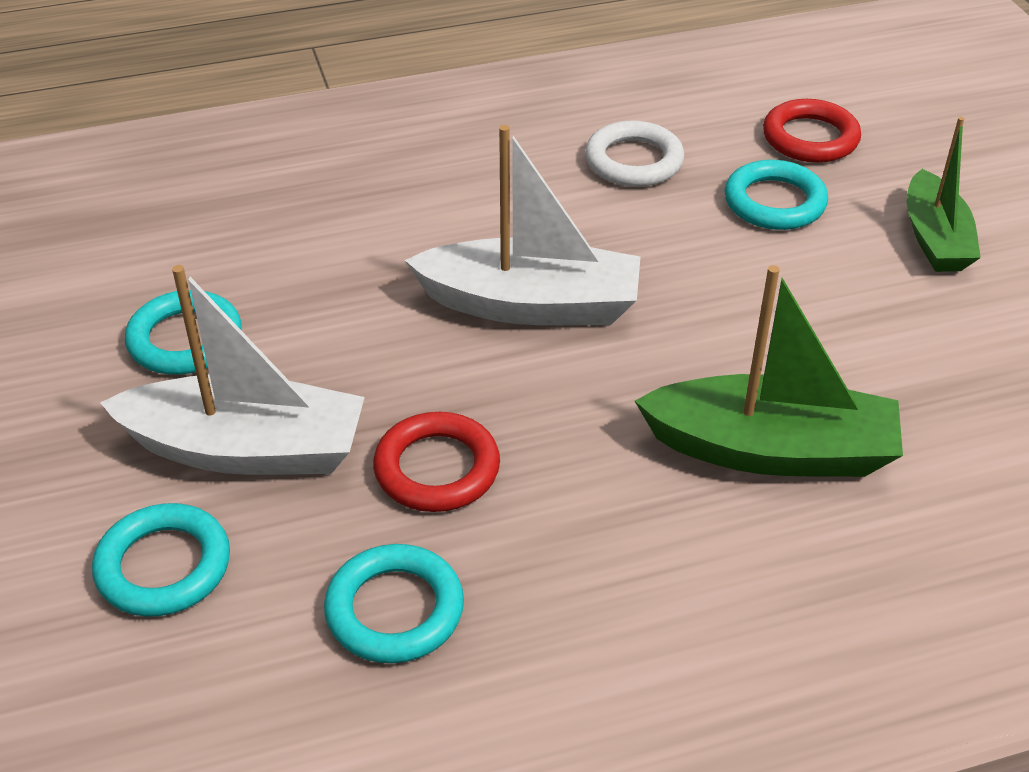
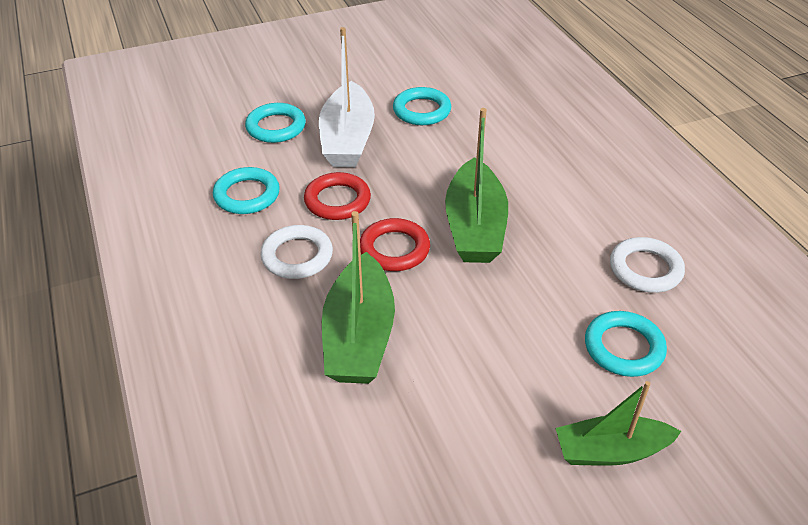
camera: 85 degrees right, 0 degrees up
(531, 305) = (474, 227): white boat -> green boat
(585, 527) = (297, 256): none -> white ring
(810, 138) = (724, 375): red ring -> red ring (394, 249)

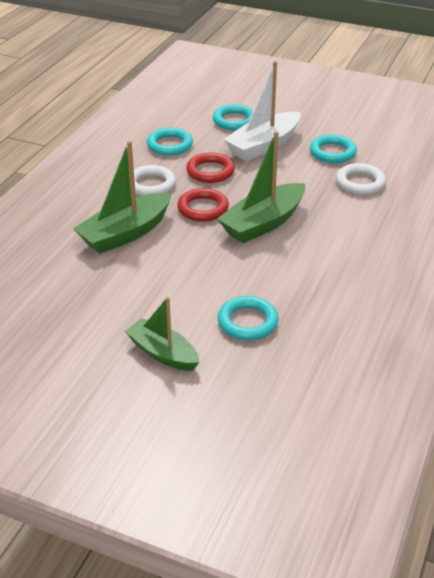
camera: 45 degrees right, 5 degrees down
(645, 269) = (328, 299): white ring -> white ring (360, 182)

